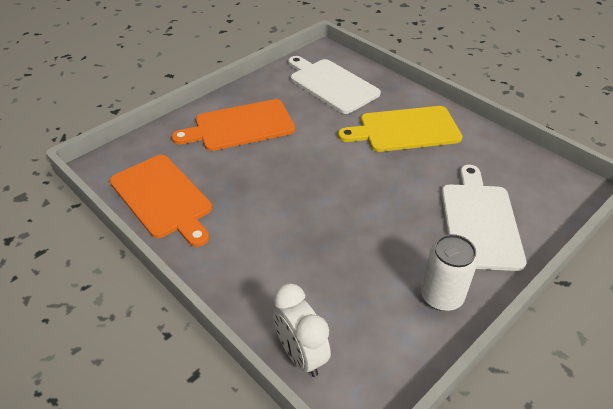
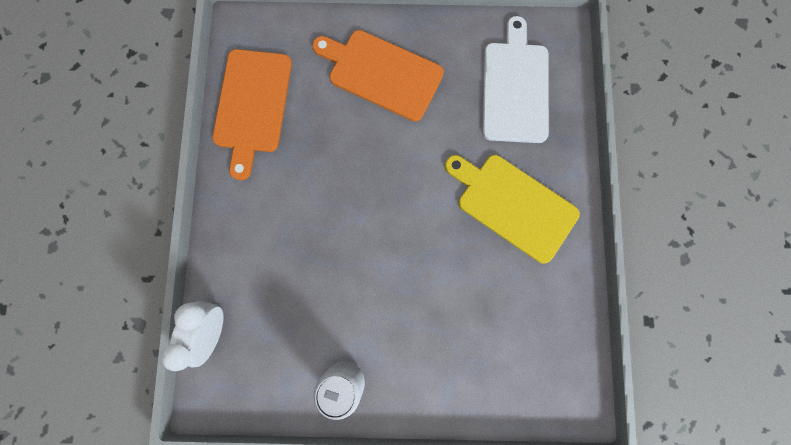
camera: 45 degrees right, 35 degrees up
(479, 221) = (451, 353): white cutting board -> none

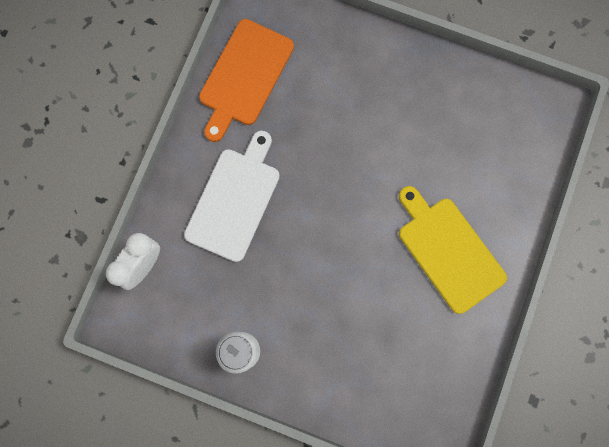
camera: 20 degrees right, 0 degrees up
(381, 73) = (372, 87): orange cutting board -> none
(515, 87) = (492, 143): white cutting board -> white cutting board (235, 200)

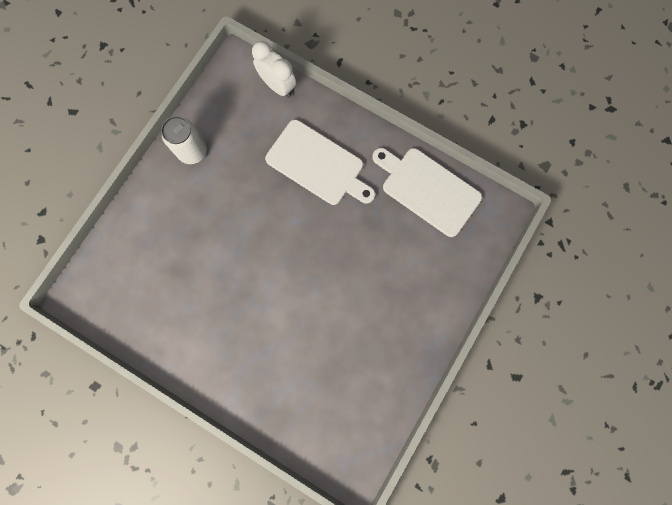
camera: 100 degrees right, 0 degrees up
(244, 76) = (427, 189): orange cutting board -> white cutting board
(448, 250) = (237, 338): yellow cutting board -> none

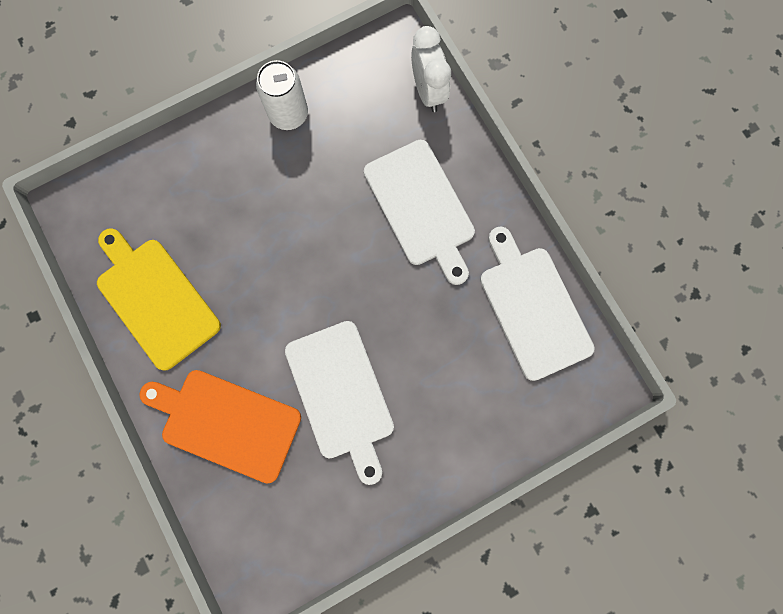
camera: 30 degrees right, 0 degrees up
(175, 325) = (156, 299): none -> yellow cutting board
(272, 379) = (226, 422): none -> orange cutting board
(337, 316) = (341, 395): none -> white cutting board

